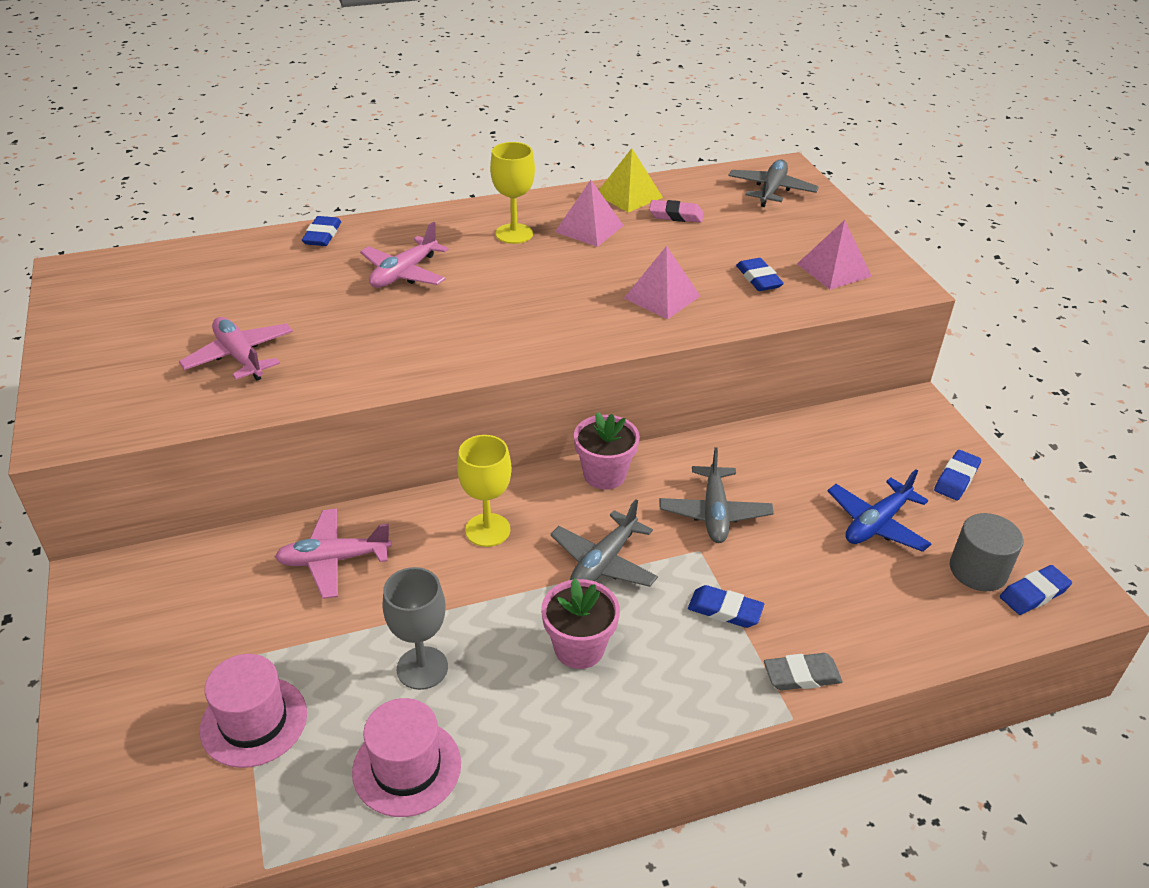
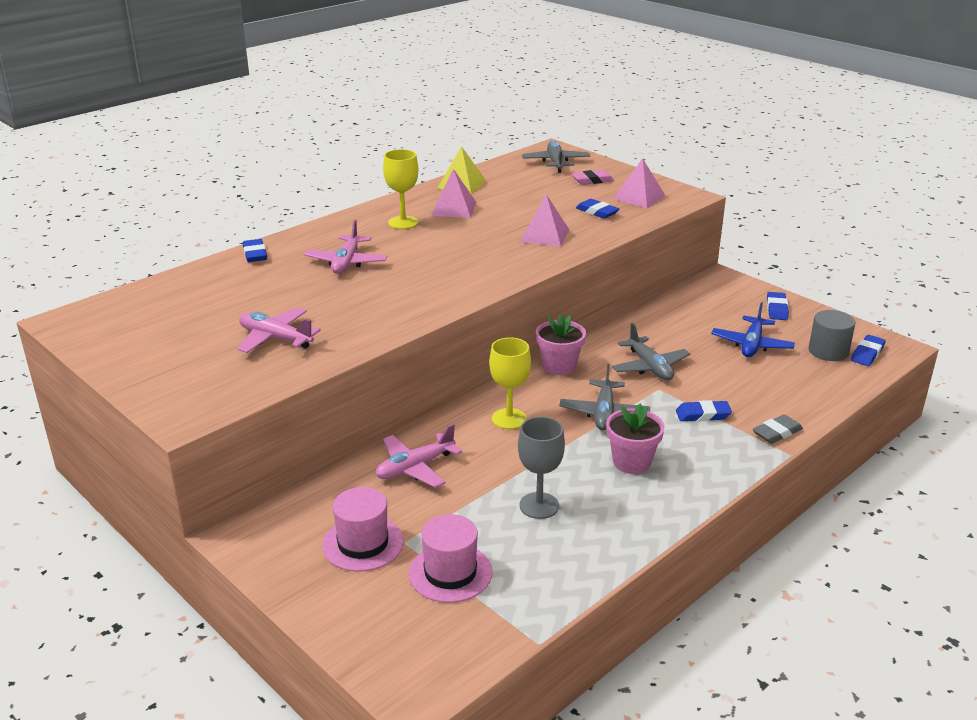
camera: 25 degrees left, 10 degrees down
(407, 767) = (581, 559): pink hat -> pink hat (363, 543)
(676, 215) = (506, 189): pink eraser -> pink eraser (592, 180)

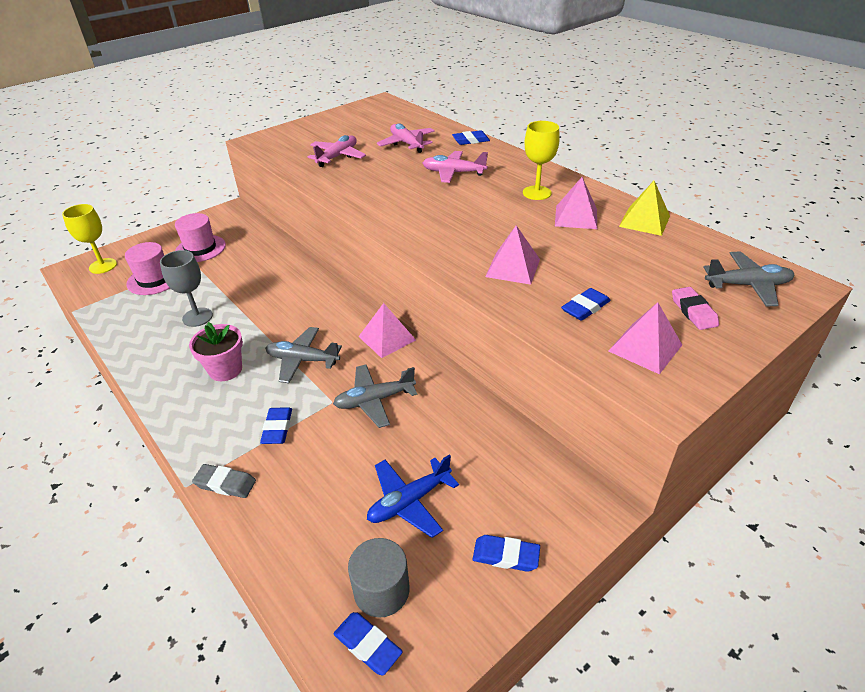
camera: 95 degrees right, 10 degrees up
(415, 468) = (267, 265): pink plane -> pink plane (407, 144)
(509, 419) = (312, 307): yellow goblet -> yellow goblet (103, 266)
(559, 366) = (387, 338): pink flower pot -> pink pyramid
(751, 345) = (409, 502): blue plane -> blue plane turned 60 degrees counterclockwise
(777, 433) = (225, 484): grey eraser -> grey eraser turned 45 degrees counterclockwise

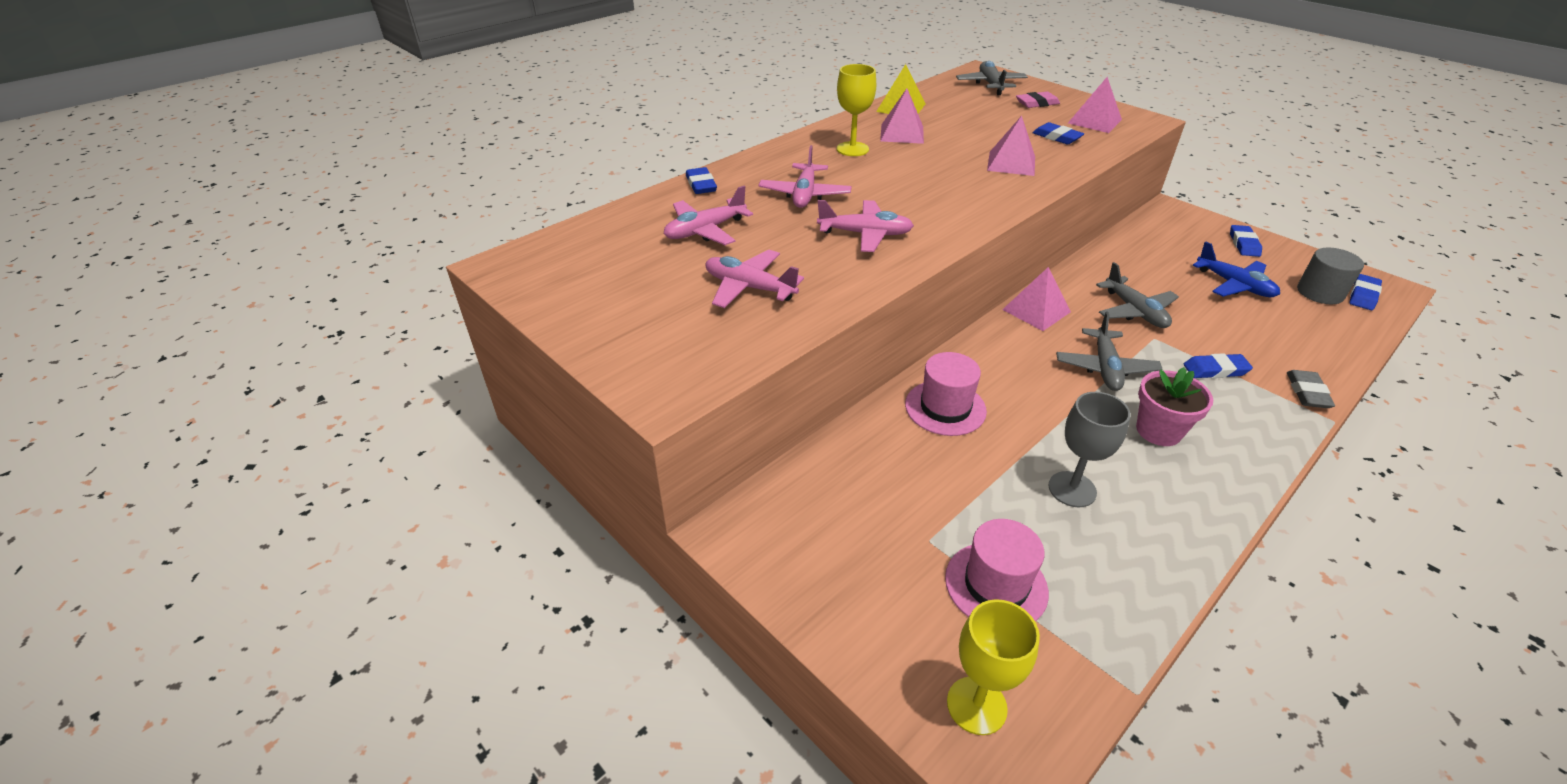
camera: 95 degrees left, 0 degrees up
(200, 248) = (880, 542): pink hat -> pink hat (945, 408)
(391, 192) = (865, 234): none -> pink plane

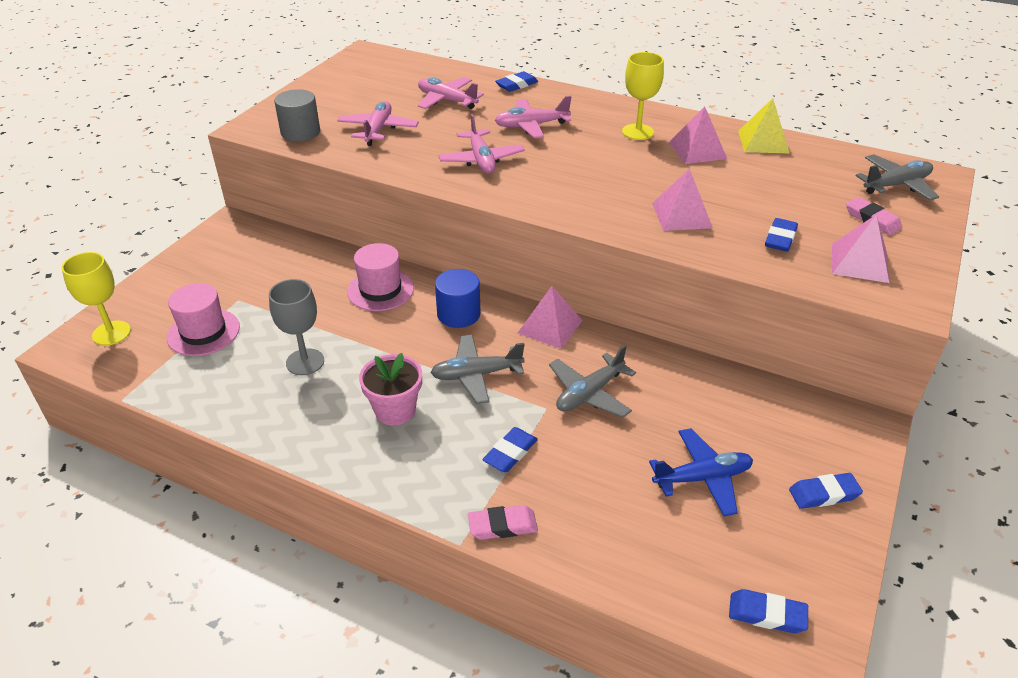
camera: 70 degrees right, 0 degrees up
(1004, 360) = (458, 314): none -> blue cylinder
(1215, 370) = (510, 453): blue eraser -> blue eraser turned 60 degrees clockwise
(1234, 285) = (702, 478): blue plane -> blue plane turned 135 degrees counterclockwise
(1307, 392) = (502, 526): grey eraser -> pink eraser
(1320, 293) = (741, 564): grey cylinder -> grey cylinder (300, 132)

